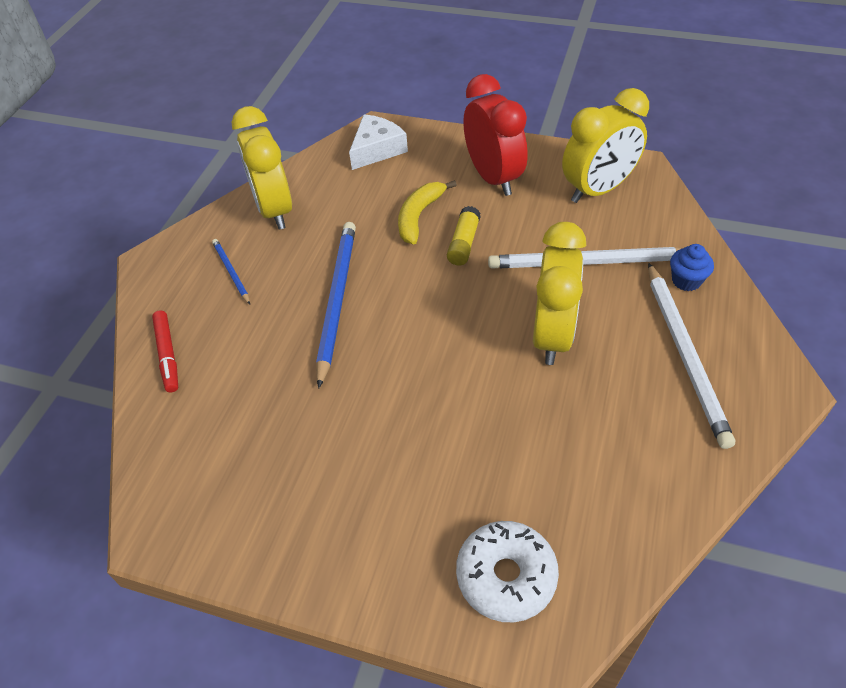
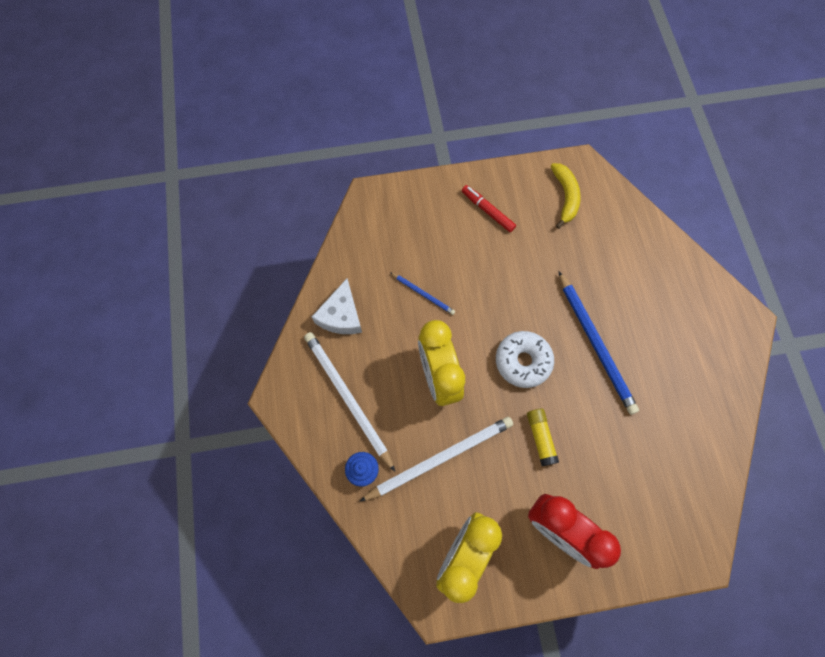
camera: 150 degrees right, 20 degrees up
(167, 355) = (667, 257): red marker -> red marker (487, 211)
(231, 272) = (685, 336): blue pencil -> blue pencil (423, 294)
(274, 210) = (706, 409): yellow clock -> none
(377, 149) = (679, 524): white cheese -> white cheese (341, 315)
(419, 216) = (591, 452): yellow banana -> yellow banana (565, 197)
(506, 576) = (401, 218): white donut -> white donut (523, 361)

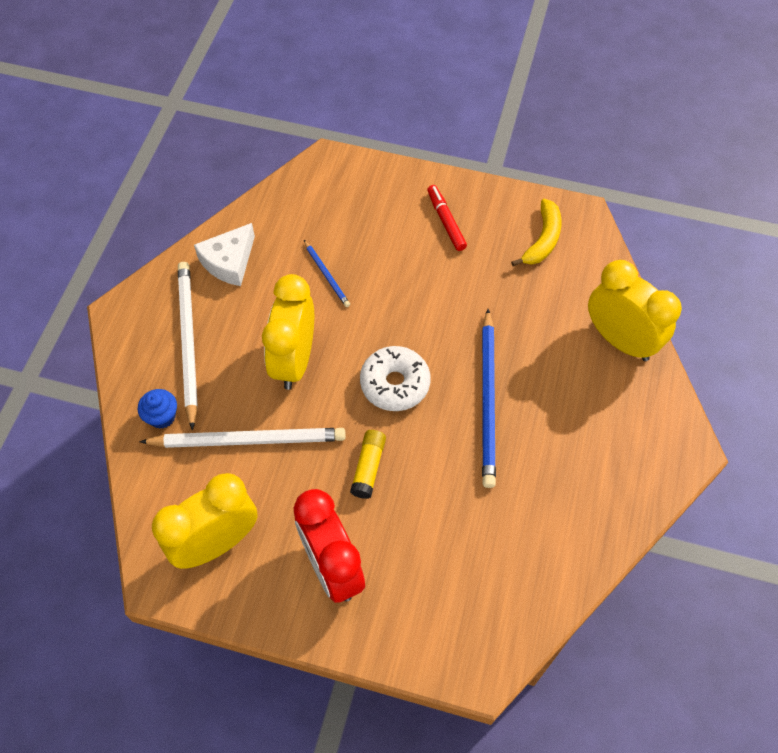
camera: 25 degrees right, 10 degrees down
(660, 255) = (620, 340): none -> yellow clock

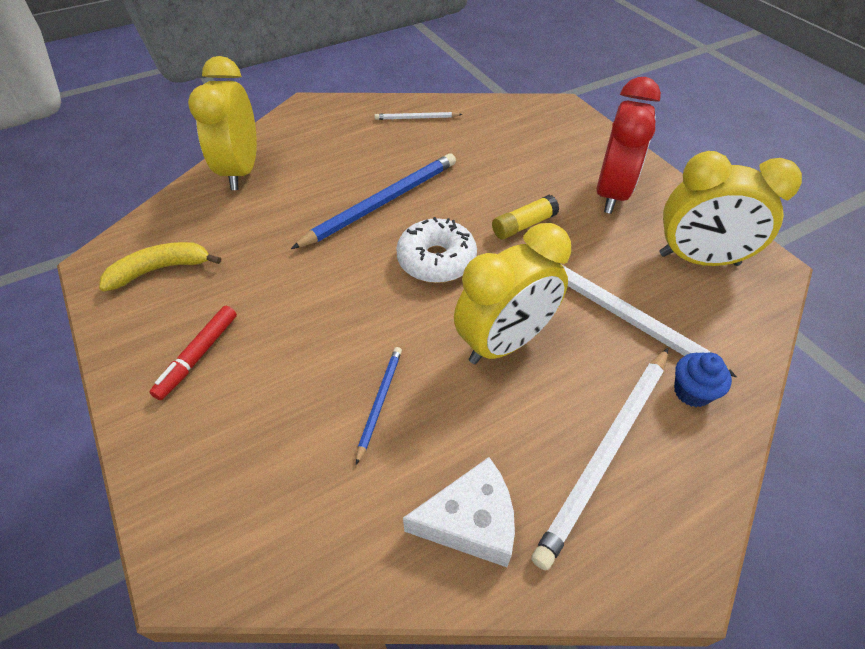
camera: 135 degrees left, 10 degrees down
(584, 521) = (416, 118): none -> white pencil

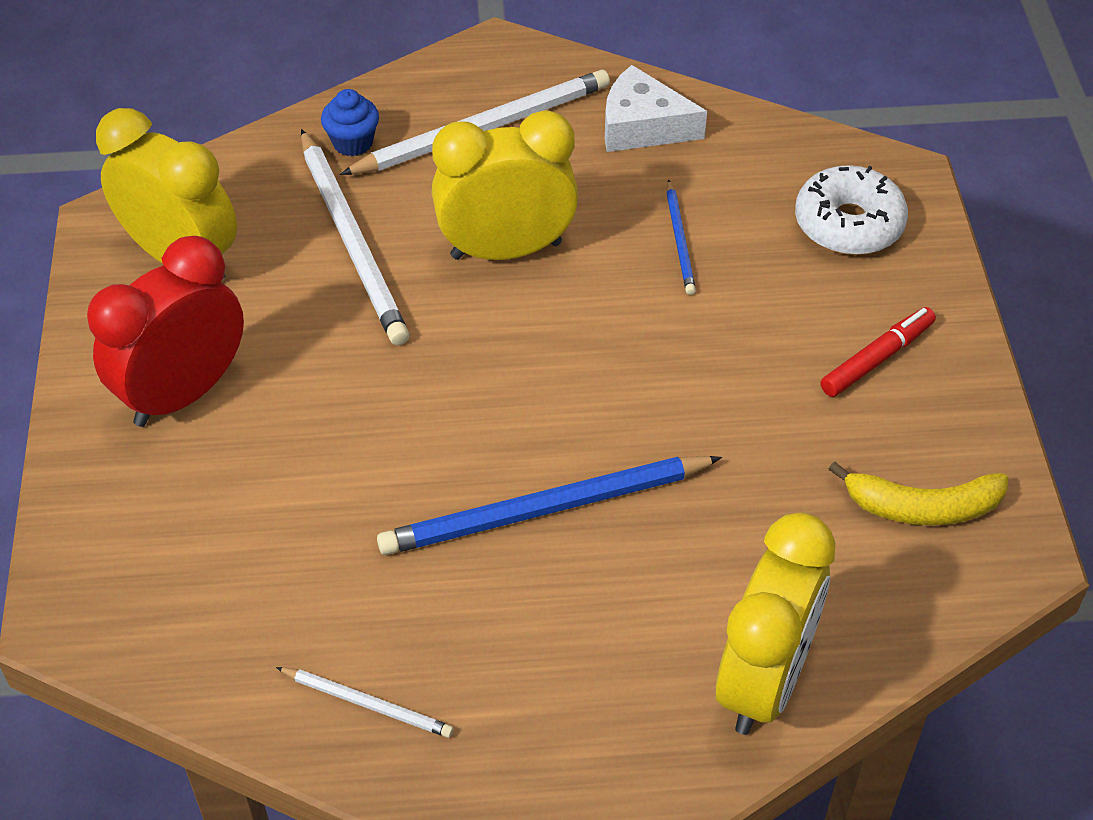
camera: 155 degrees left, 0 degrees up
(380, 401) = (680, 240): blue pencil -> blue pencil turned 45 degrees counterclockwise
(436, 260) = (520, 379): white donut -> white donut (848, 224)
(523, 225) = (360, 389): yellow glue stick -> none

